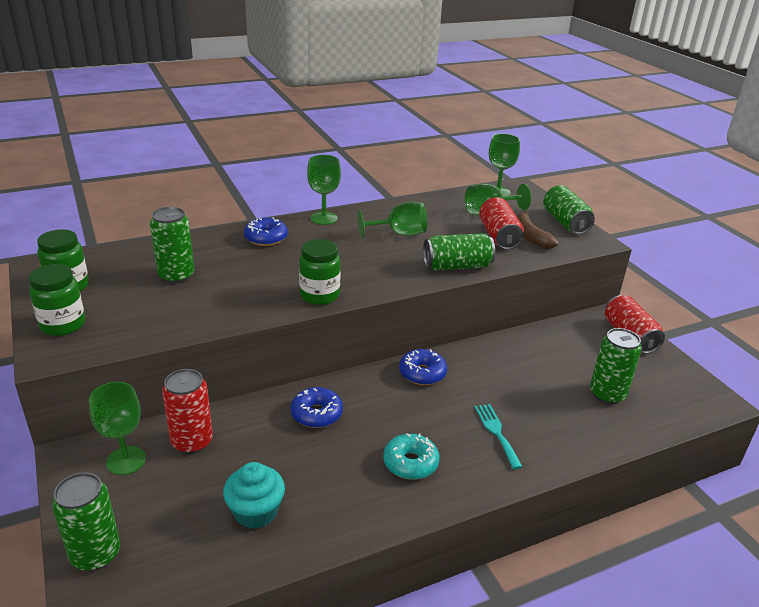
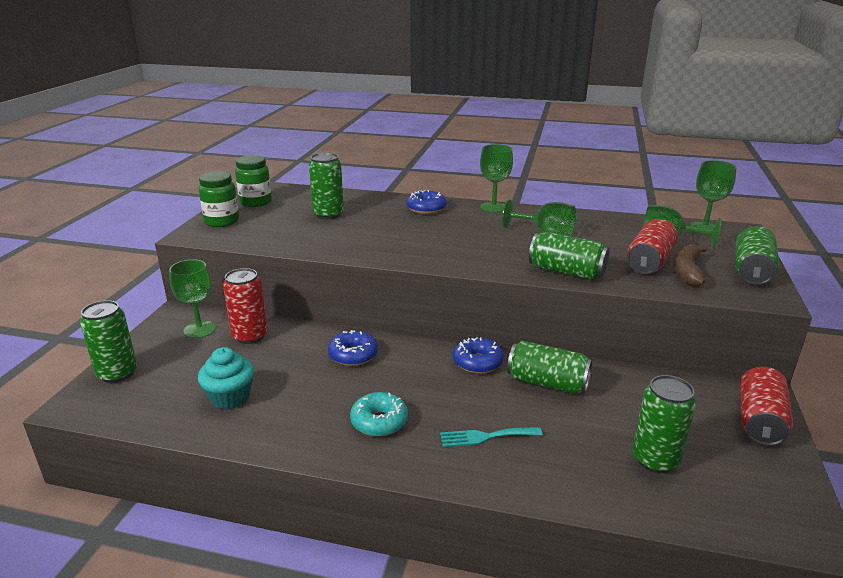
camera: 40 degrees right, 5 degrees down
(319, 295) = (410, 256): green jar -> none
(488, 368) = (547, 383): none -> green can
(497, 433) = (486, 436): turquoise fork -> turquoise fork turned 120 degrees counterclockwise

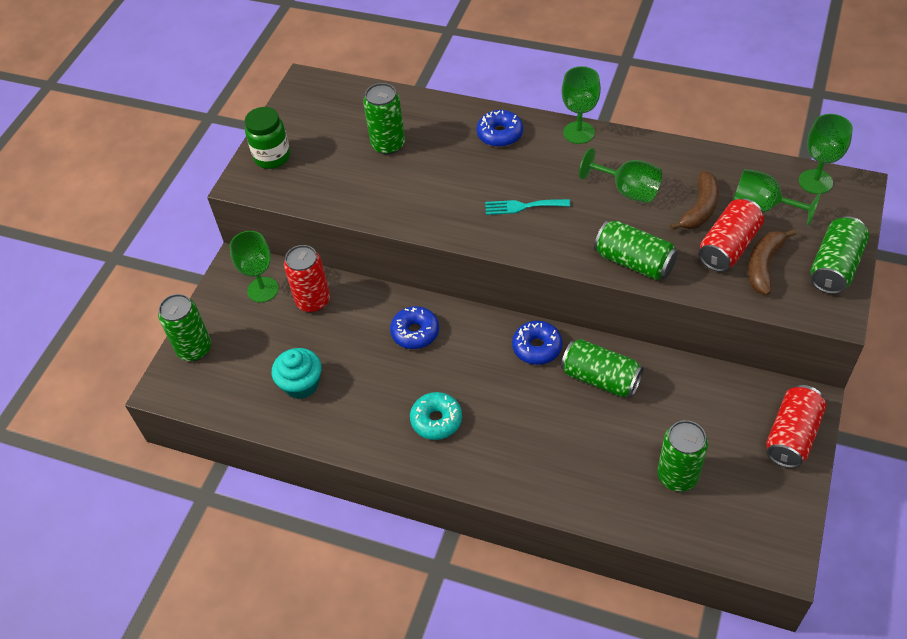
camera: 10 degrees right, 25 degrees up
(256, 202) = (306, 117): green jar -> none
(486, 436) = (531, 442): turquoise fork -> turquoise fork (523, 206)
(613, 242) = (700, 208): none -> brown banana

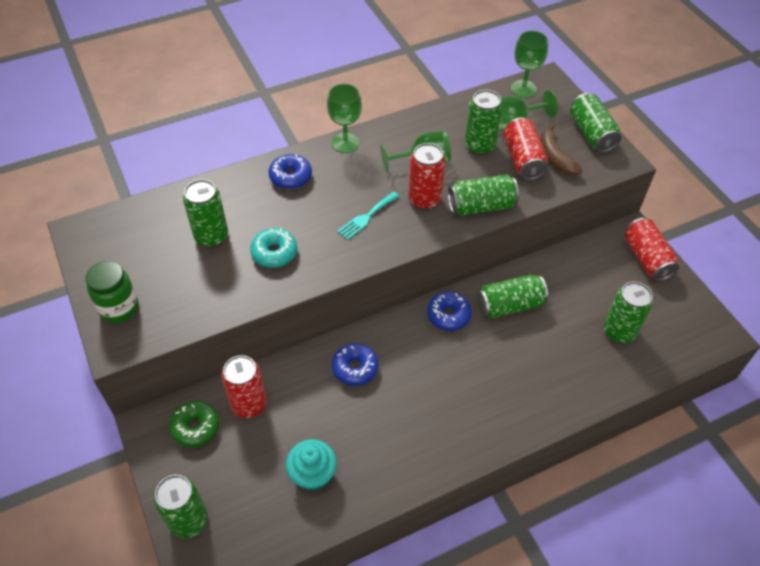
camera: 50 degrees left, 0 degrees up
(262, 290) = (195, 427): green goblet -> green donut
(436, 420) = (440, 418): turquoise donut -> turquoise donut (274, 253)
(590, 223) = (424, 199): none -> red can
(700, 208) = (479, 146): brown banana -> green can

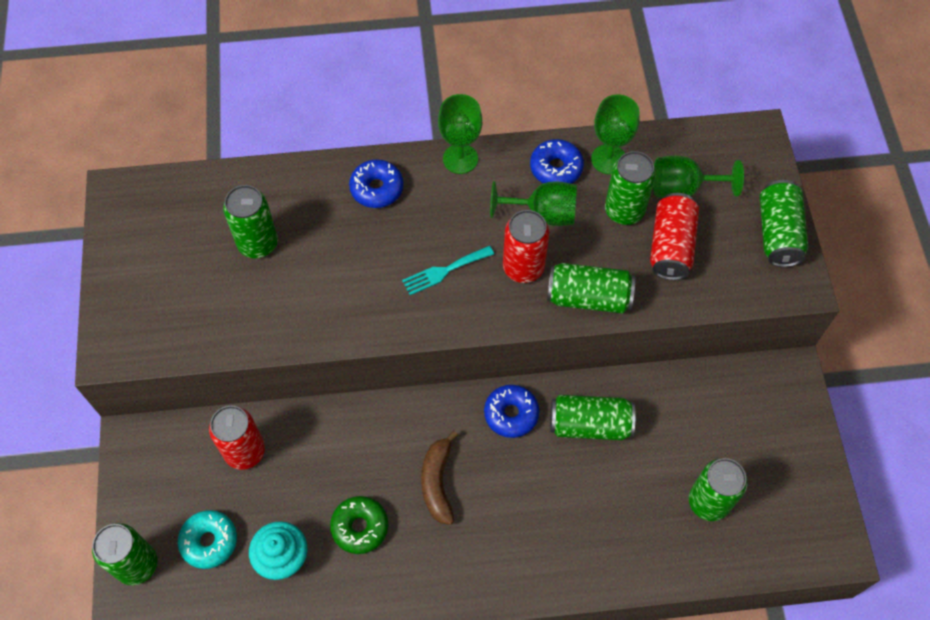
camera: 20 degrees right, 10 degrees up
(119, 308) = (128, 305): green jar -> none
(195, 427) = (179, 460): green donut -> green donut (360, 527)
(274, 253) = (320, 287): turquoise donut -> turquoise donut (209, 541)
(355, 368) = (376, 446): blue donut -> blue donut (556, 168)
(523, 89) = (719, 141): green goblet -> green goblet (608, 159)
(555, 158) = (713, 256): brown banana -> brown banana (437, 482)
(646, 258) = (791, 415): red can -> none

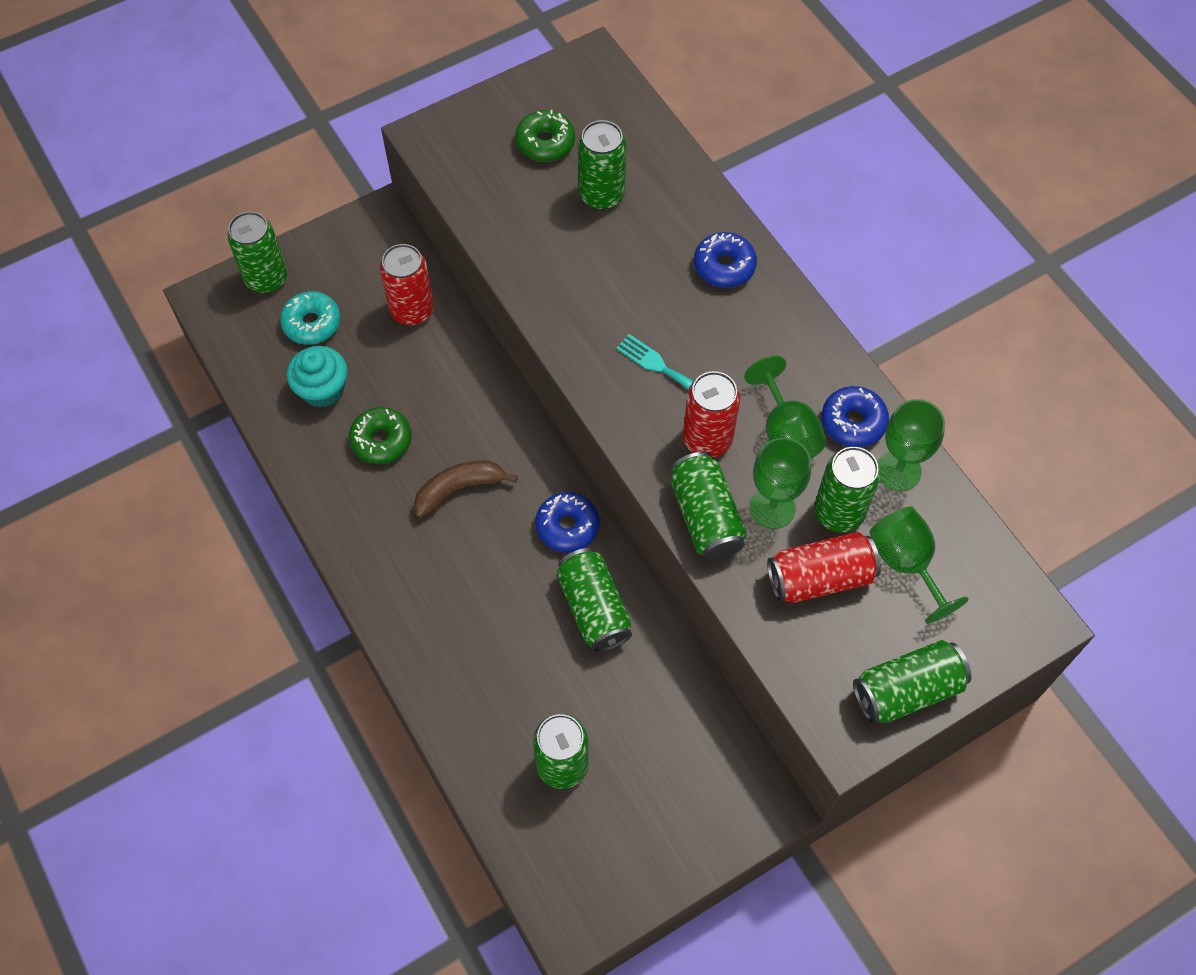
camera: 65 degrees right, 0 degrees up
(179, 262) = (545, 143): none -> green donut
(460, 159) = (807, 326): green goblet -> green goblet (772, 508)

